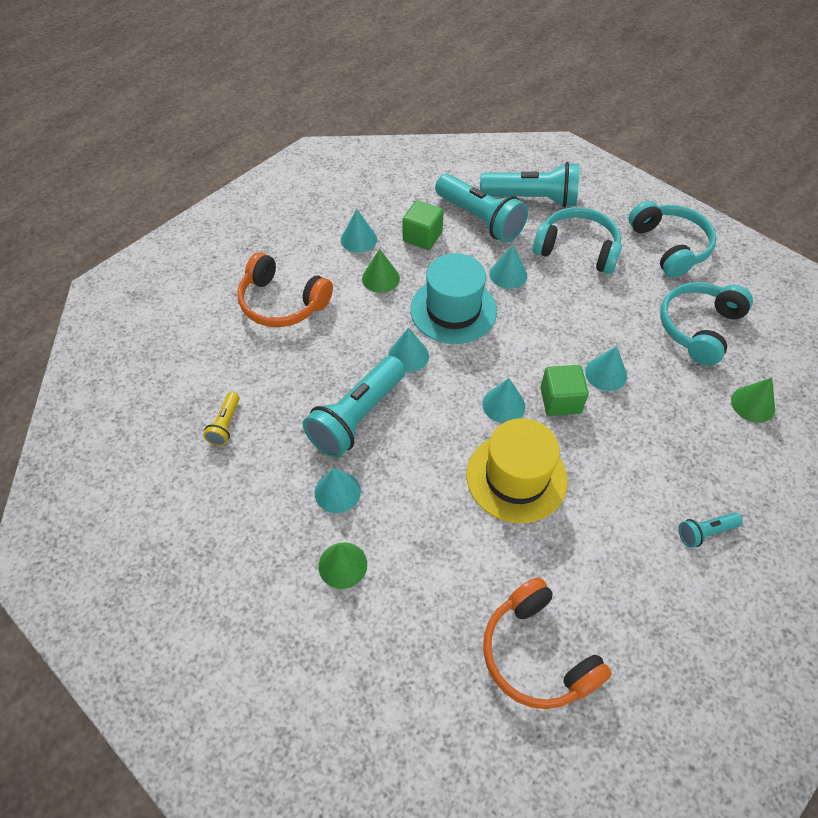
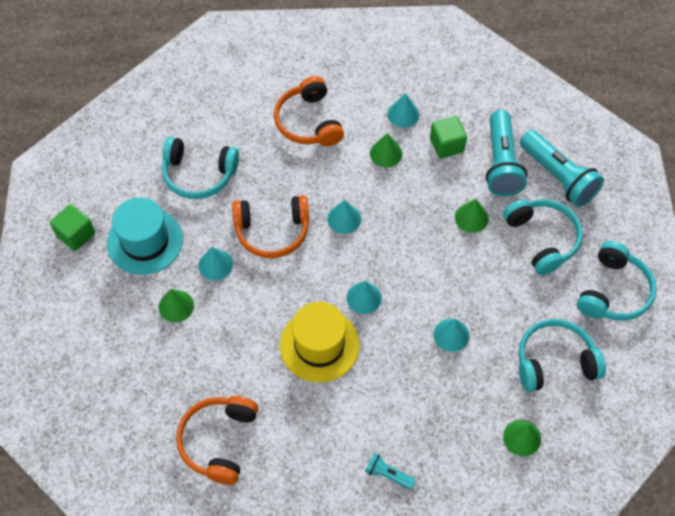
camera: 45 degrees right, 5 degrees up
(225, 425) = (199, 174): yellow flashlight -> turquoise headphones
(357, 417) = (272, 231): turquoise flashlight -> orange headphones
(453, 310) = (406, 212): turquoise hat -> turquoise hat (145, 241)
(508, 274) = (471, 217): turquoise cone -> green cone
(560, 401) = (401, 325): green cube -> green cube (76, 234)

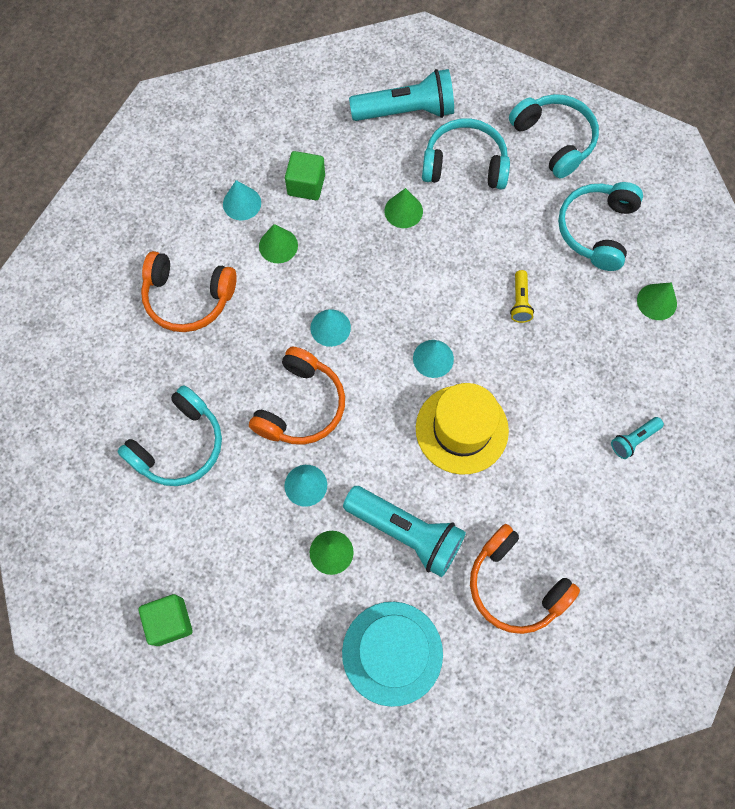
camera: 60 degrees left, 10 degrees up
(145, 241) = (228, 546): turquoise hat -> turquoise hat (392, 653)
(451, 335) = (520, 302): turquoise cone -> yellow flashlight
(501, 163) = (359, 150): turquoise flashlight -> turquoise flashlight (406, 532)

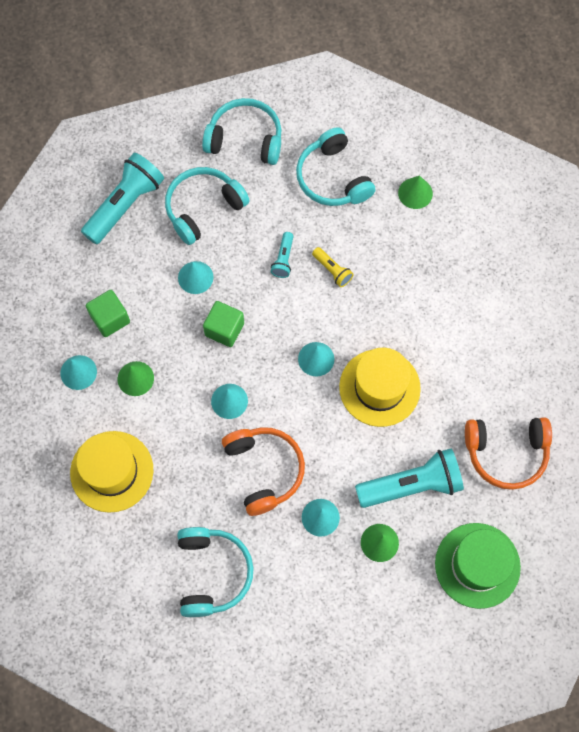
camera: 45 degrees left, 0 degrees up
(170, 621) = (326, 686): green cube -> green cube (224, 329)
(188, 298) = (112, 471): orange headphones -> yellow hat
(392, 653) = (477, 565): turquoise hat -> green hat
(403, 211) = (195, 277): green cone -> turquoise cone
(633, 440) = (486, 296): turquoise flashlight -> turquoise flashlight (283, 259)

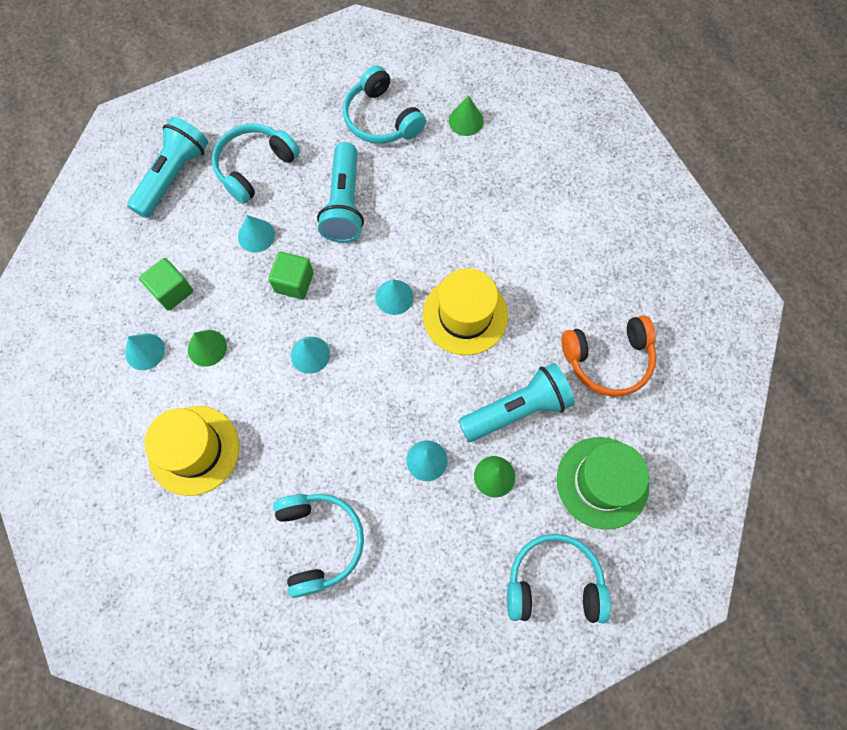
camera: 10 degrees left, 0 degrees up
(245, 139) = (287, 95): turquoise headphones -> turquoise headphones (553, 583)
(264, 470) = (358, 421): orange headphones -> none
(283, 259) = (344, 204): turquoise flashlight -> turquoise flashlight, size x2.10
(332, 270) = (396, 207): yellow flashlight -> none

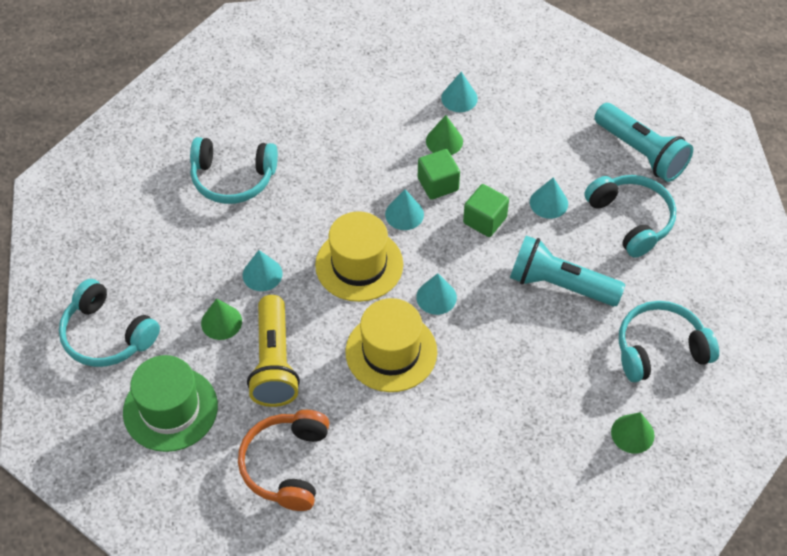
camera: 110 degrees right, 15 degrees down
(172, 291) = (512, 127): green cube -> green cube (438, 184)
(194, 450) = (353, 113): yellow hat -> yellow hat (359, 264)
(517, 409) = (274, 363): turquoise flashlight -> yellow flashlight
(553, 583) = (107, 335): turquoise headphones -> turquoise headphones turned 105 degrees clockwise

